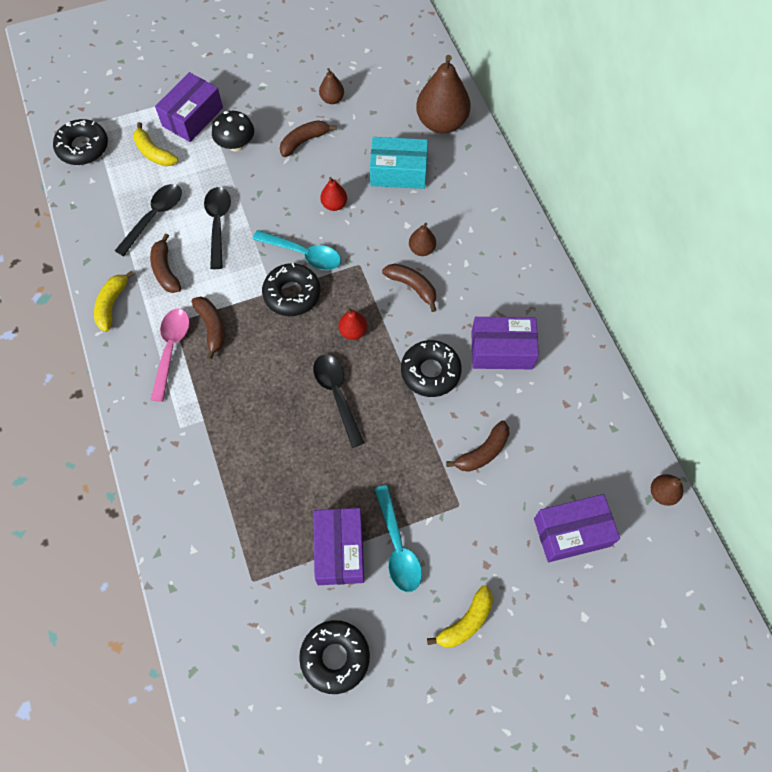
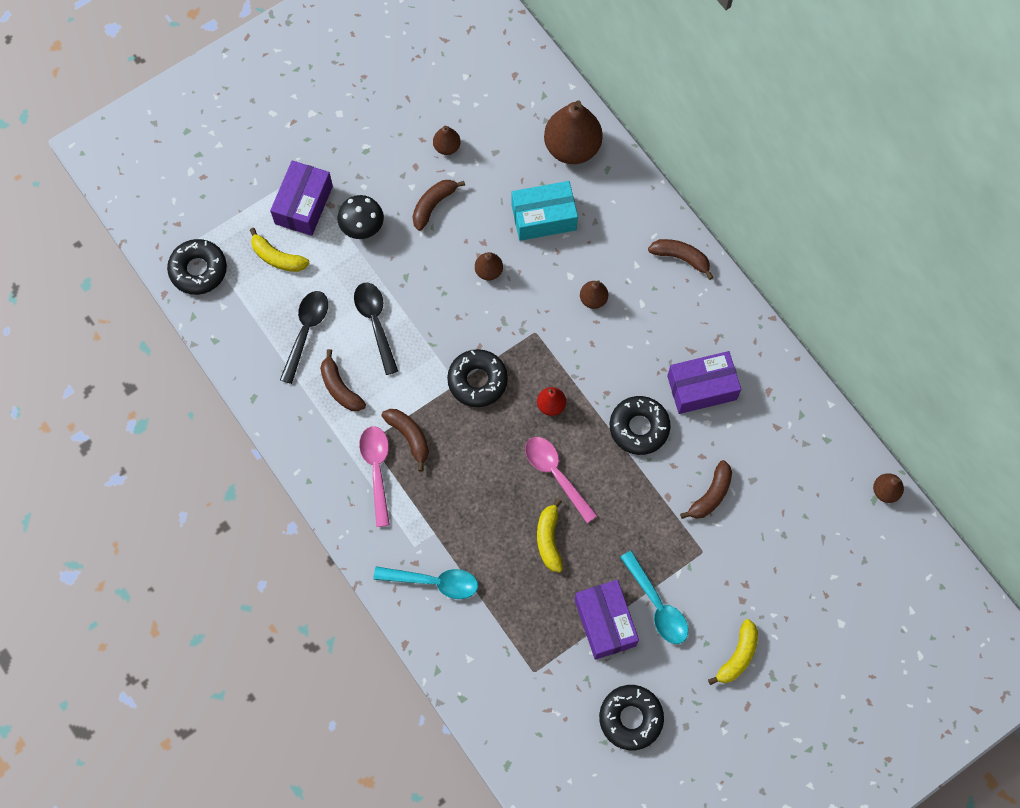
camera: 15 degrees left, 5 degrees up
(112, 304) = (299, 438): yellow banana -> yellow banana (549, 539)
(304, 254) = (475, 334): turquoise spoon -> turquoise spoon (434, 582)
(334, 204) = (488, 271): red pear -> brown pear
(337, 395) = (555, 474): black spoon -> pink spoon
(412, 287) = (595, 343): brown banana -> brown banana (681, 258)
(571, 532) = (811, 549): purple box -> none

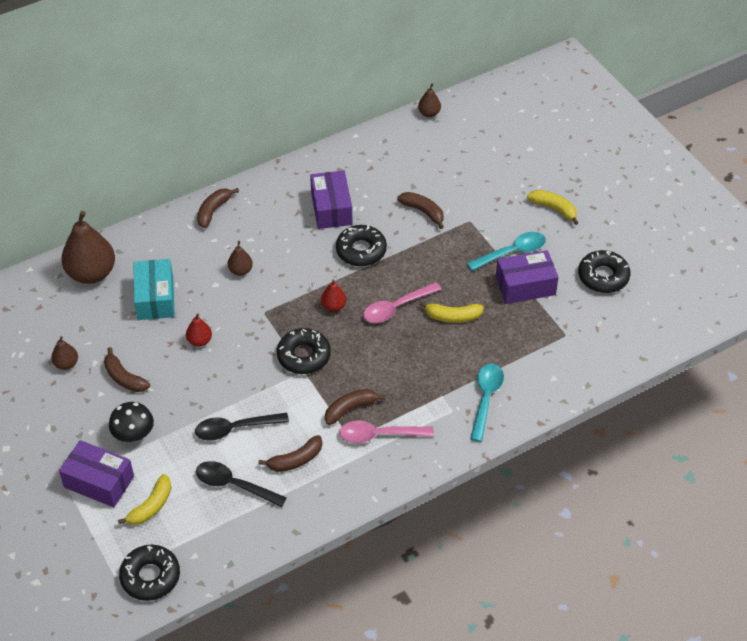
camera: 85 degrees left, 20 degrees down
(488, 271) = (199, 341): brown pear -> red pear

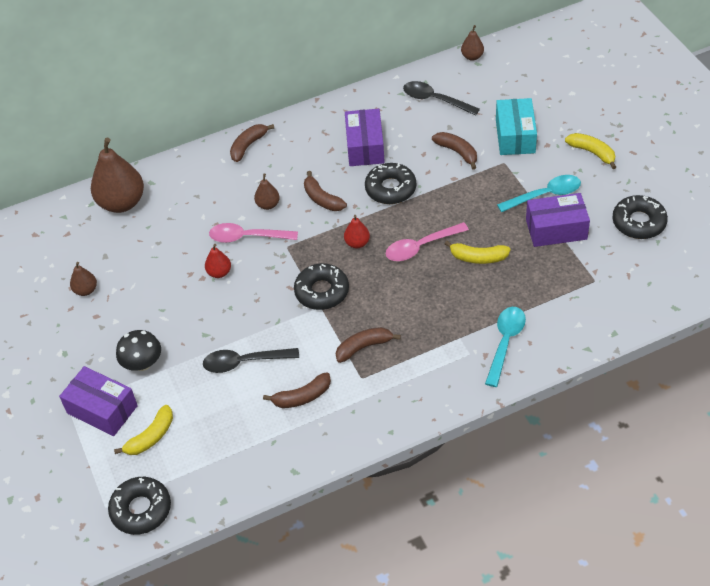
camera: 10 degrees right, 0 degrees up
(124, 378) = (140, 306): brown banana -> brown banana (322, 199)
(155, 298) = (181, 229): turquoise box -> turquoise box (515, 136)
(234, 485) = (236, 419): black spoon -> black spoon (435, 100)
(379, 435) = (390, 375): pink spoon -> pink spoon (247, 237)

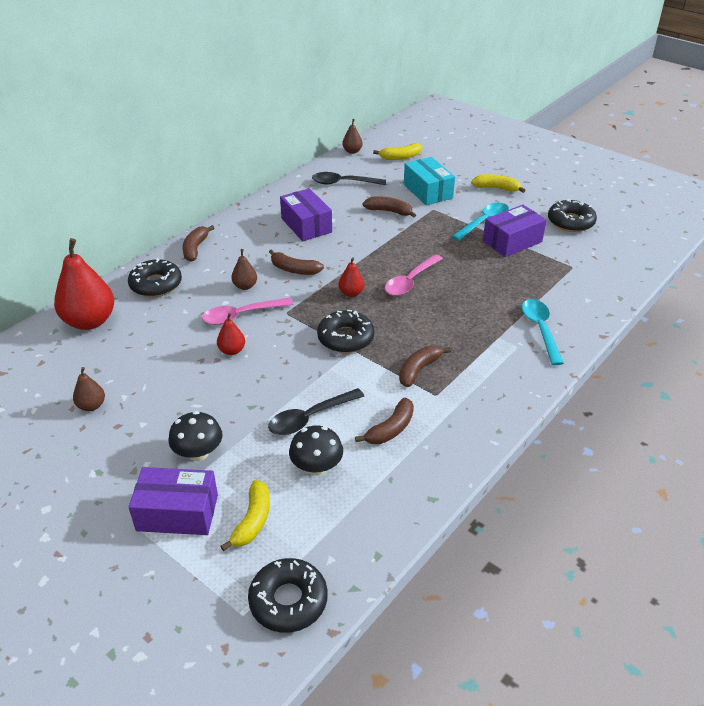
camera: 30 degrees left, 10 degrees down
(122, 203) = (90, 321): brown pear -> red pear
(223, 409) = (316, 467): none -> black mushroom
(390, 189) = (351, 248): black donut -> black donut (156, 284)
(478, 258) = (465, 276): yellow banana -> yellow banana (400, 157)

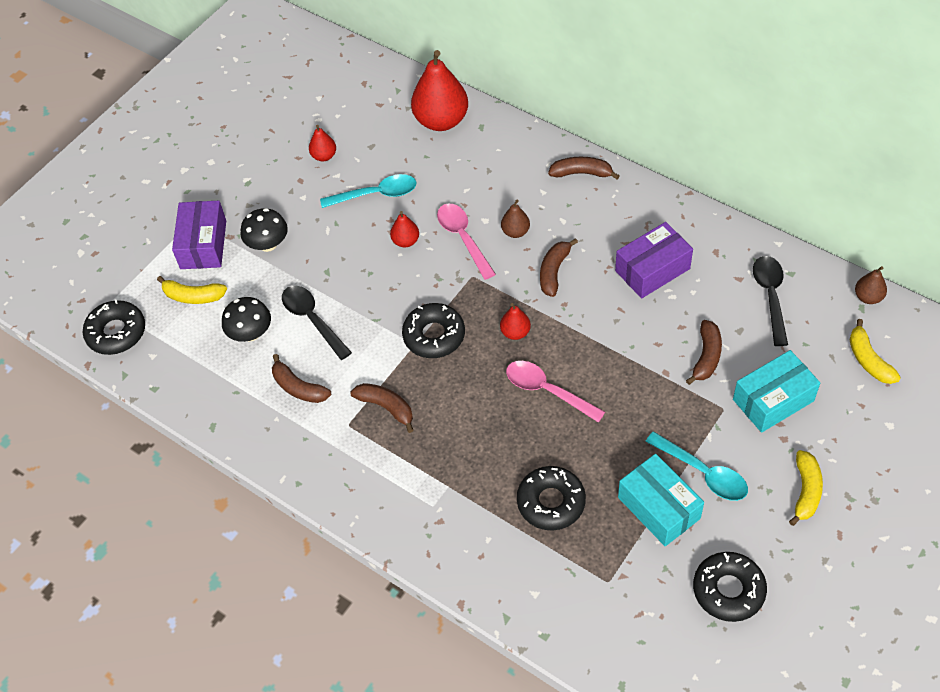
camera: 90 degrees right, 15 degrees up
(91, 406) = (324, 156): brown pear -> red pear
(156, 284) = (508, 155): black donut -> black donut (551, 502)
(512, 241) = (659, 508): purple box -> turquoise box
(540, 329) = (467, 532): turquoise spoon -> turquoise spoon (376, 194)

